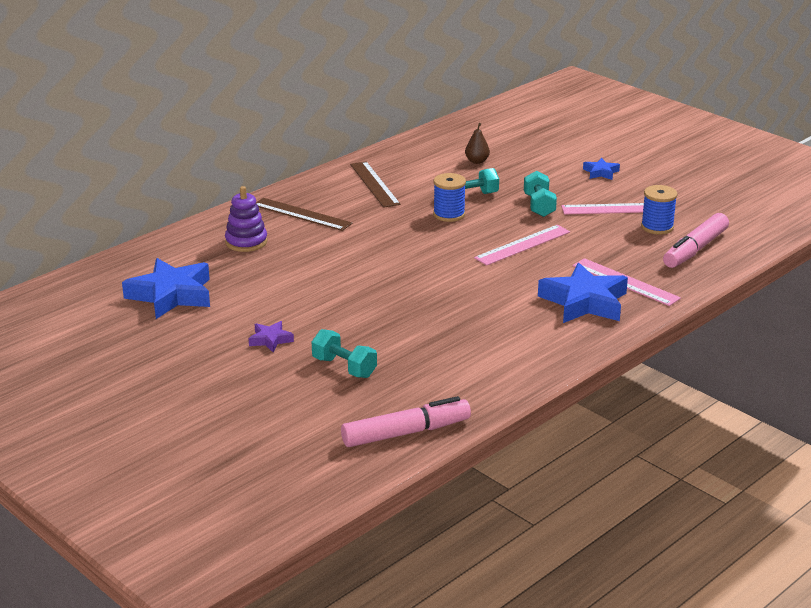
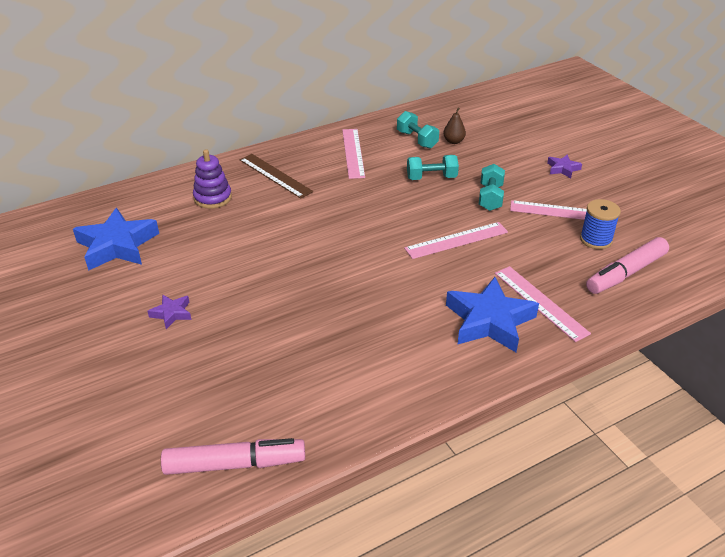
camera: 15 degrees right, 10 degrees up
(344, 367) = (220, 361): turquoise dumbbell -> turquoise dumbbell (417, 140)
(374, 184) = (353, 153): brown ruler -> pink ruler
(449, 214) = (403, 195): blue spool -> none
(601, 172) = (562, 169): blue star -> purple star

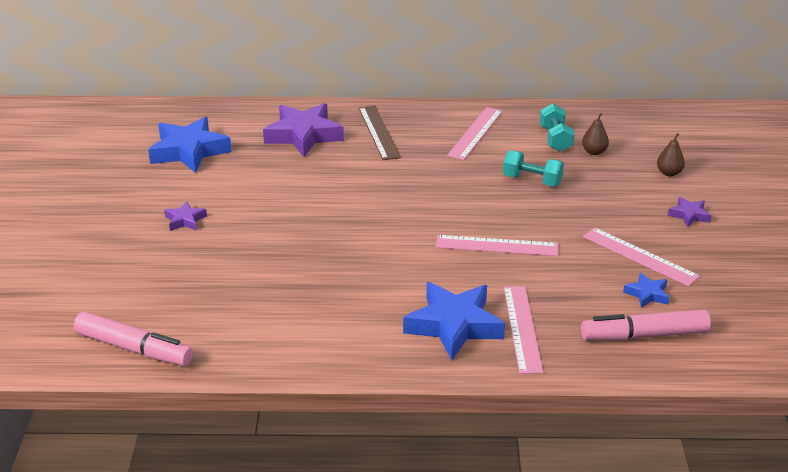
camera: 30 degrees right, 5 degrees down
(213, 198) = (304, 135): purple stacking toy -> purple star
(490, 198) = (574, 218): turquoise dumbbell -> none
(519, 141) = (669, 173): none -> brown pear
(596, 240) = (647, 294): blue spool -> blue star

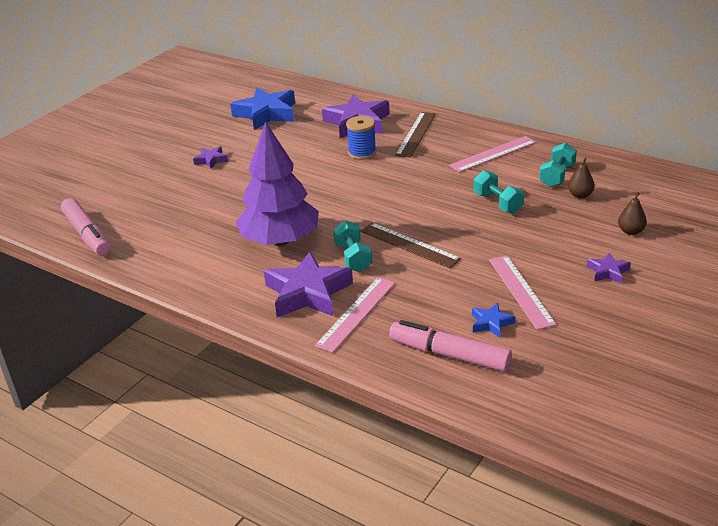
camera: 35 degrees right, 0 degrees up
(345, 166) = (362, 153): none -> blue spool
(365, 283) = (280, 240): none -> purple tree
(454, 325) = (307, 293): blue star -> purple star
(458, 276) = (353, 257): none -> turquoise dumbbell
(497, 246) = (409, 245): pink ruler -> brown ruler

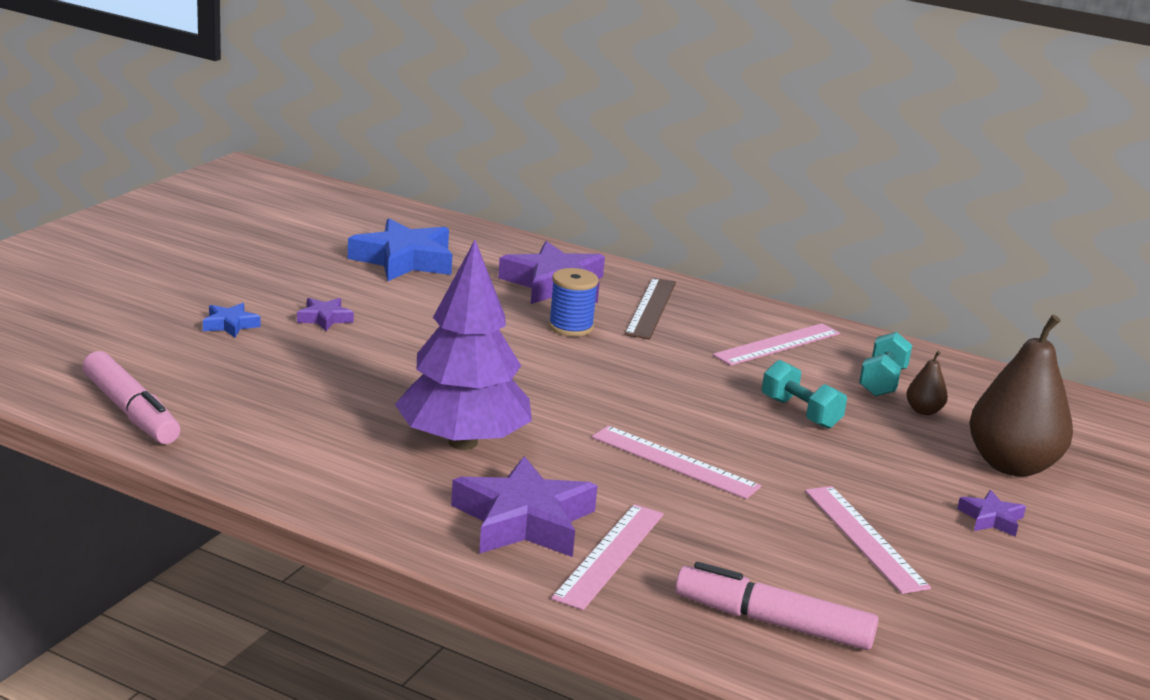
camera: 10 degrees left, 10 degrees down
(353, 257) = (587, 474): turquoise dumbbell -> none
(409, 245) = (674, 462): brown ruler -> pink ruler
(491, 323) = (829, 581): blue star -> blue star (230, 325)
(630, 231) = (1011, 465): brown pear -> brown pear, size x2.32

